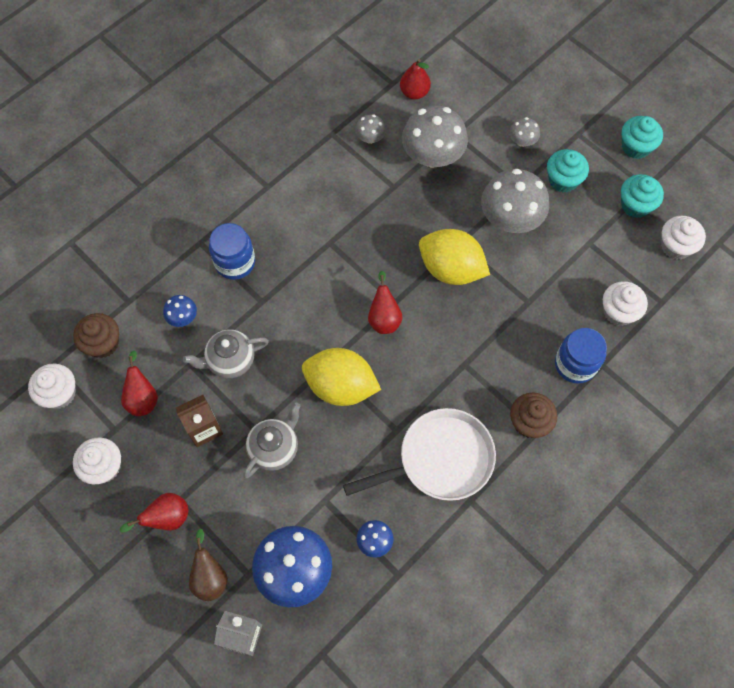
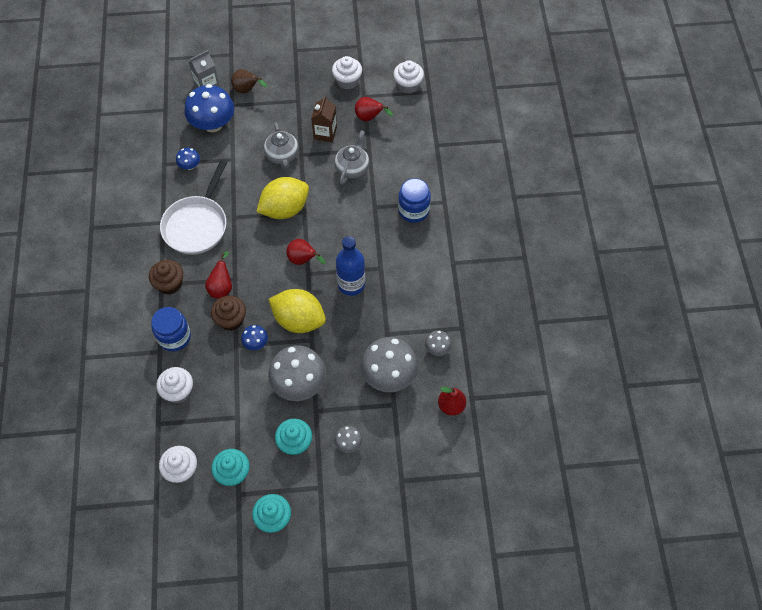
camera: 130 degrees right, 5 degrees down
(103, 343) = (420, 119): brown cupcake -> brown cupcake (231, 320)
(167, 518) = (294, 90): red pear -> red pear (222, 287)
(183, 317) = (401, 163): blue mushroom -> blue mushroom (256, 343)
(371, 254) = (351, 284): none -> blue bottle
(451, 269) = (299, 320): yellow lemon -> yellow lemon turned 45 degrees clockwise

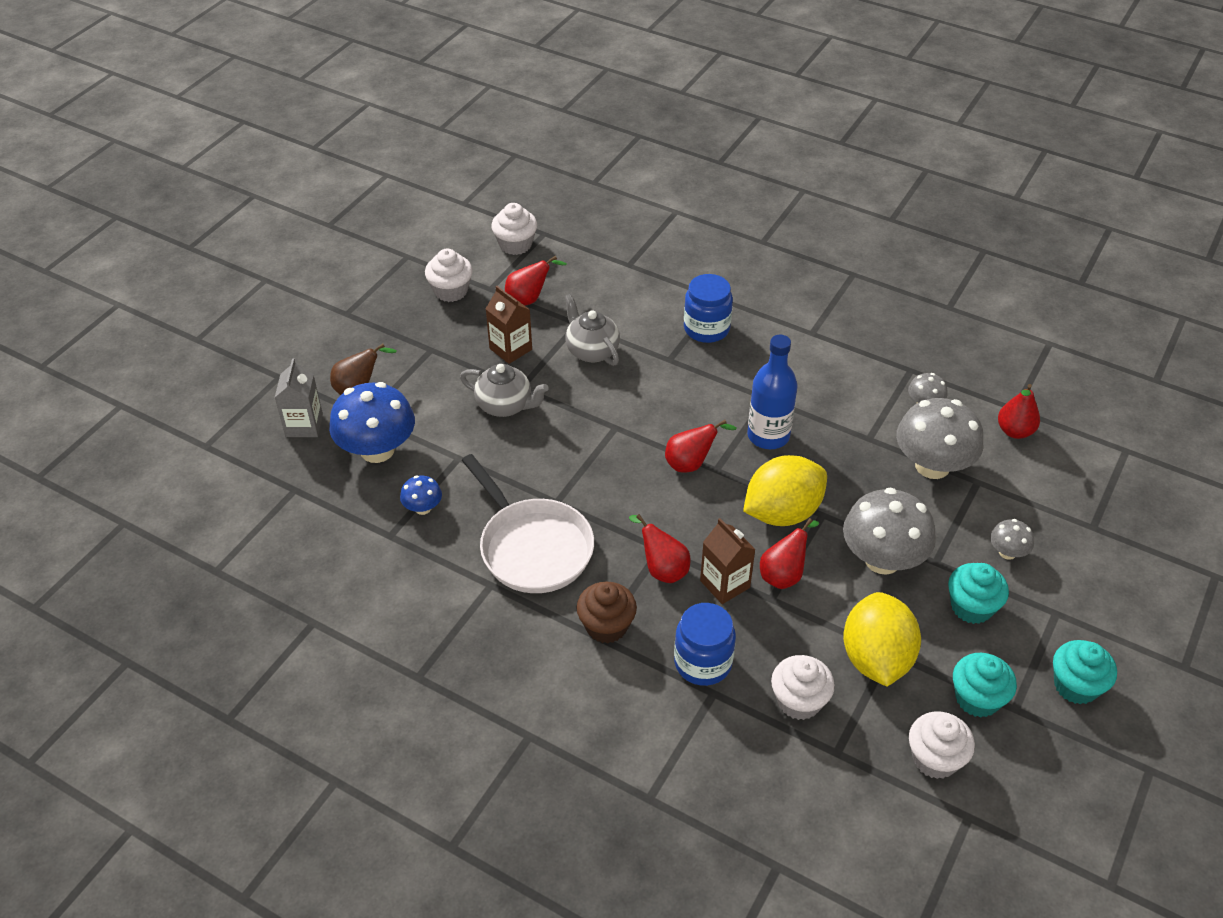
camera: 55 degrees left, 15 degrees down
(231, 320) = (725, 584): brown cupcake -> brown carton
(256, 343) = (784, 574): blue mushroom -> red pear
(285, 209) = (593, 443): yellow lemon -> yellow lemon (876, 659)

